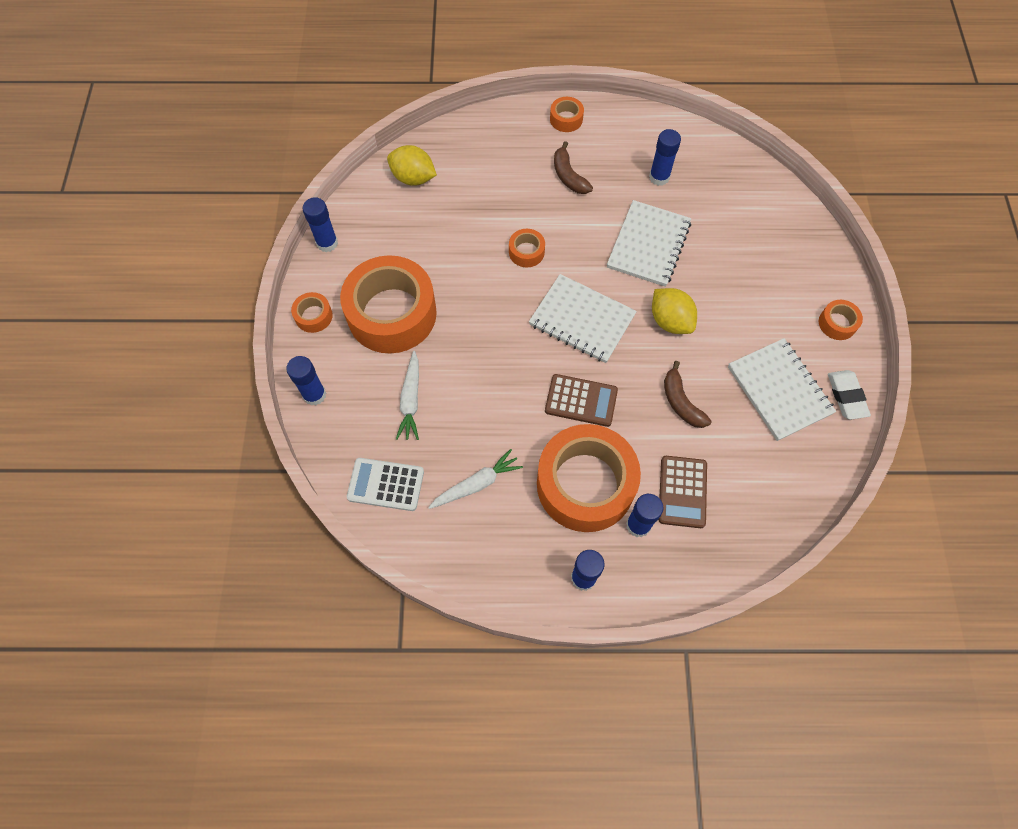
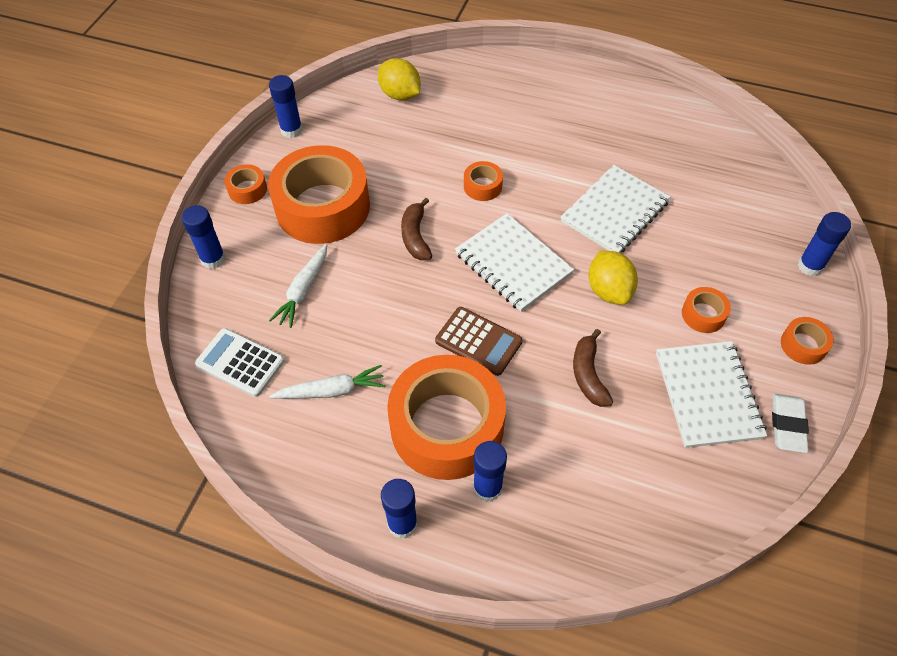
camera: 20 degrees right, 10 degrees down
(566, 119) = (575, 79): orange tape -> orange tape (703, 314)
(568, 176) = (556, 129): brown banana -> brown banana (415, 236)
(659, 177) = (652, 152): blue glue stick -> blue glue stick (810, 266)
(682, 492) = (552, 468): brown calculator -> none

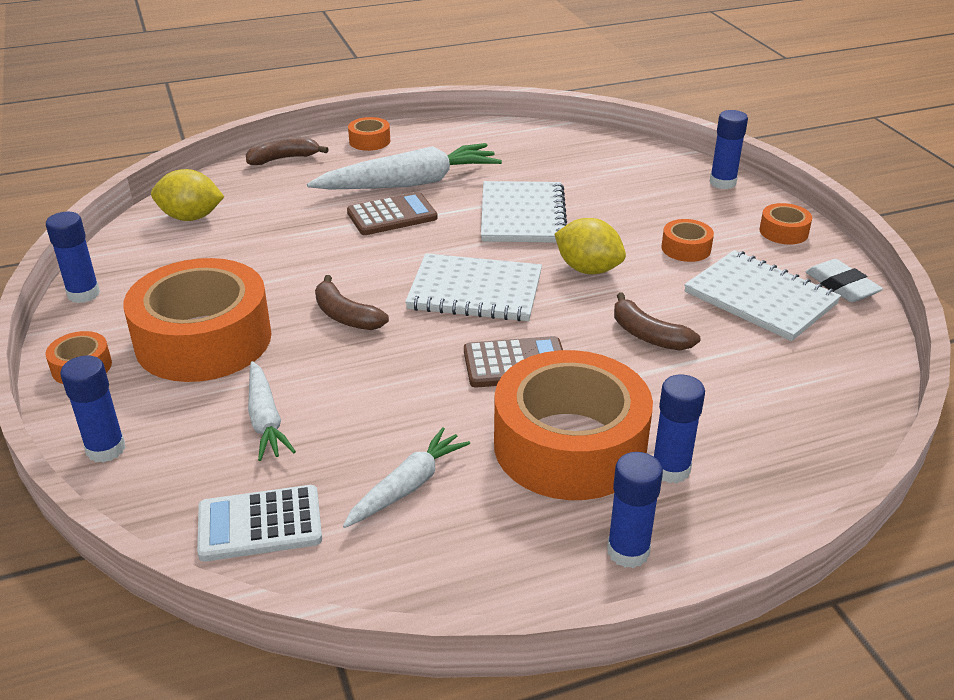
camera: 40 degrees left, 20 degrees down
(482, 186) = (371, 249): orange tape -> orange tape (369, 141)
(503, 67) = (283, 159): none -> brown banana
(524, 162) = (392, 215): none -> brown calculator
(565, 136) = (410, 183): none -> white carrot

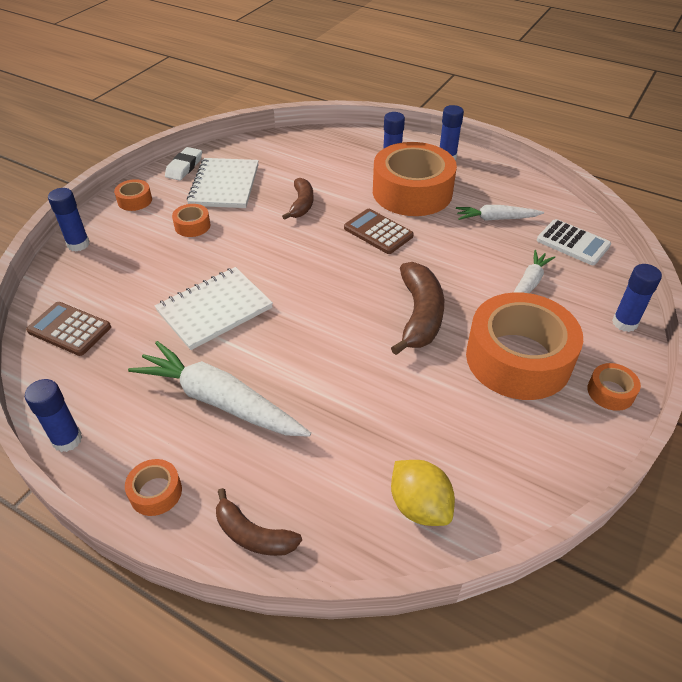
camera: 130 degrees left, 10 degrees up
(83, 294) = (573, 469): blue glue stick -> blue glue stick (67, 440)
(346, 316) = (419, 315): brown banana -> brown banana, size x1.60
(392, 215) = (282, 376): brown calculator -> brown calculator (69, 329)
(475, 291) = (332, 280): white notebook -> none
(588, 269) = (257, 250): yellow lemon -> none

